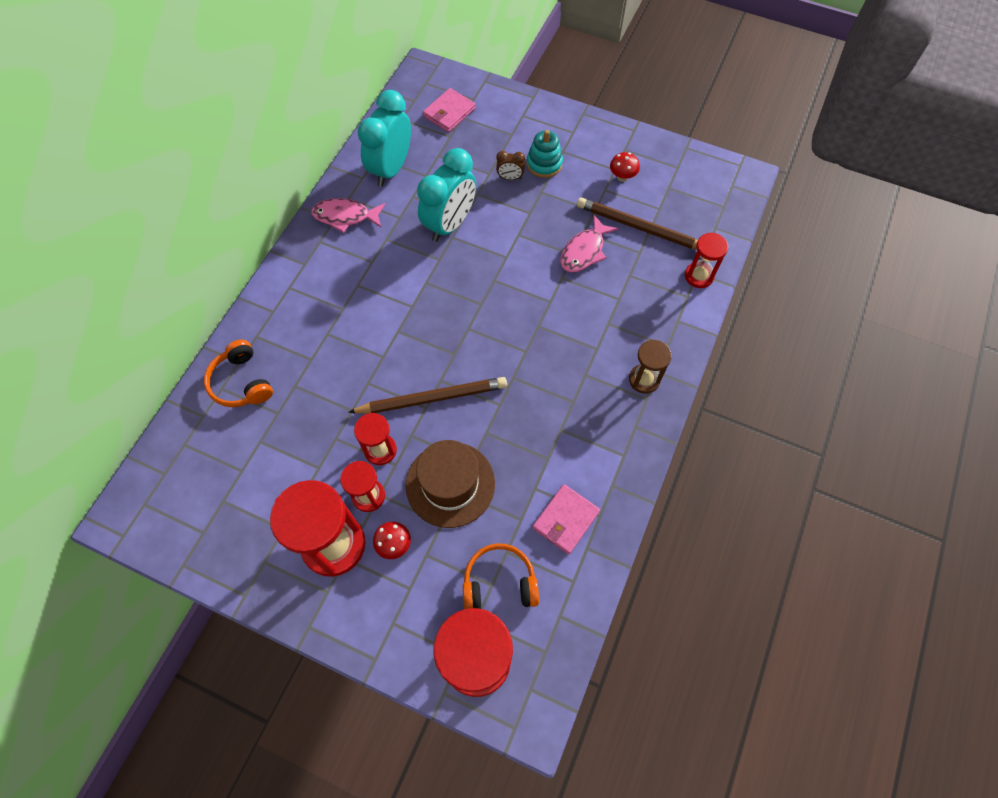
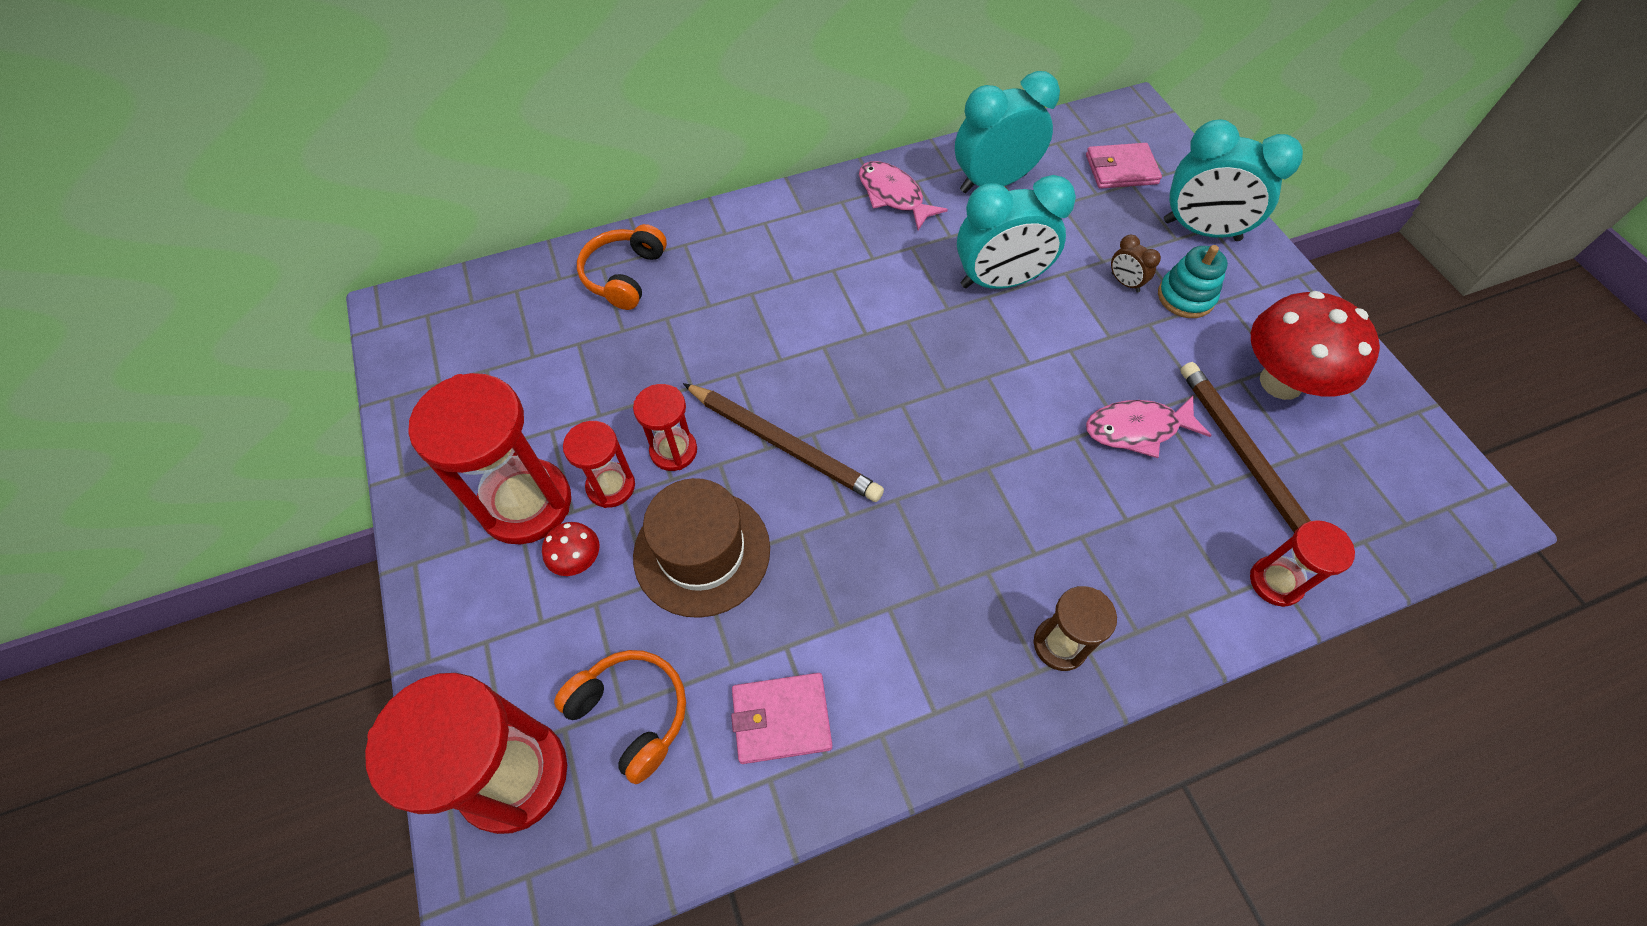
camera: 45 degrees right, 5 degrees down
(519, 121) = (1201, 230): none -> turquoise clock
(622, 177) = (1281, 382): red mushroom -> red mushroom, size x2.26

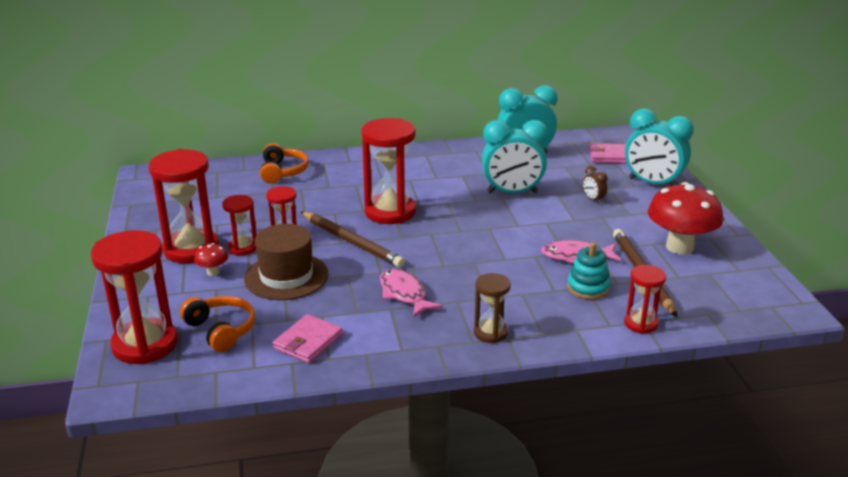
camera: 10 degrees right, 30 degrees down
(624, 275) = (282, 172): orange headphones -> orange headphones turned 150 degrees clockwise
(781, 719) = (308, 342): pink wallet -> pink wallet turned 60 degrees counterclockwise
(824, 357) = (390, 212): none -> red hourglass
(893, 196) = (459, 155): pink fish -> pink fish (404, 294)
(1185, 297) = (631, 208): turquoise stacking toy -> turquoise stacking toy (588, 288)

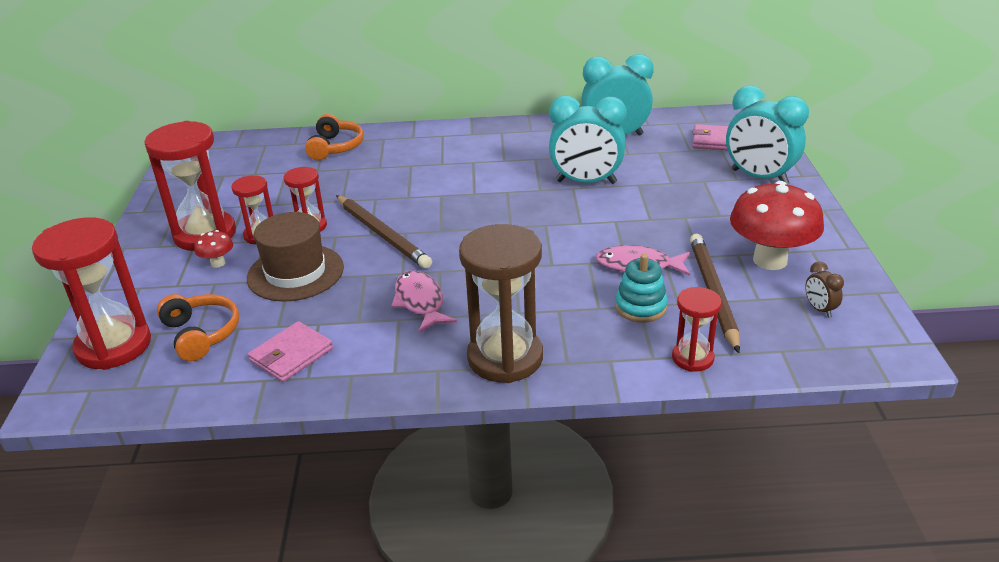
camera: 10 degrees right, 5 degrees up
(390, 212) = (437, 200): red hourglass -> none
(490, 333) = (505, 358): brown hourglass -> brown hourglass, size x1.85
(593, 200) = (680, 195): brown clock -> brown clock (819, 309)

